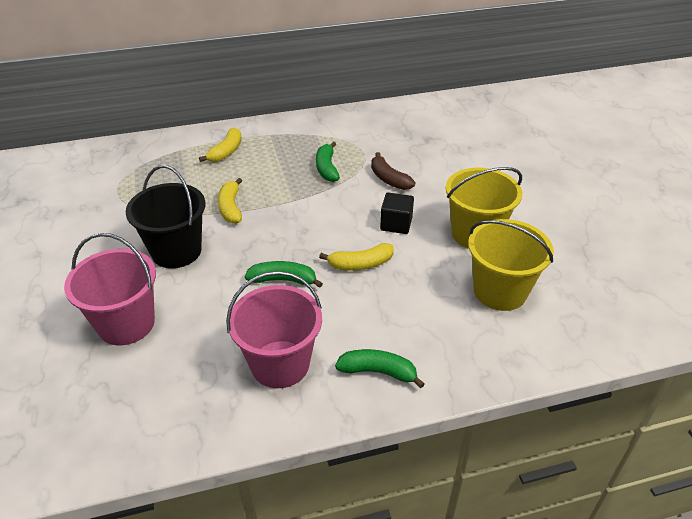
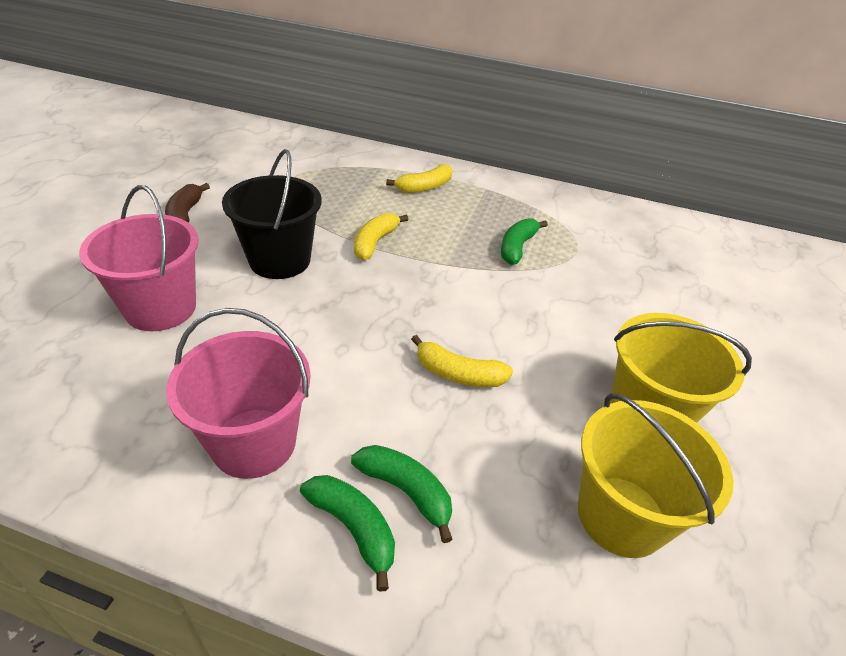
camera: 30 degrees right, 0 degrees up
(283, 280) = (354, 345): green banana -> green banana (406, 491)
(388, 179) = (582, 291): brown banana -> brown banana (185, 215)
(396, 224) = (546, 348): black cube -> none

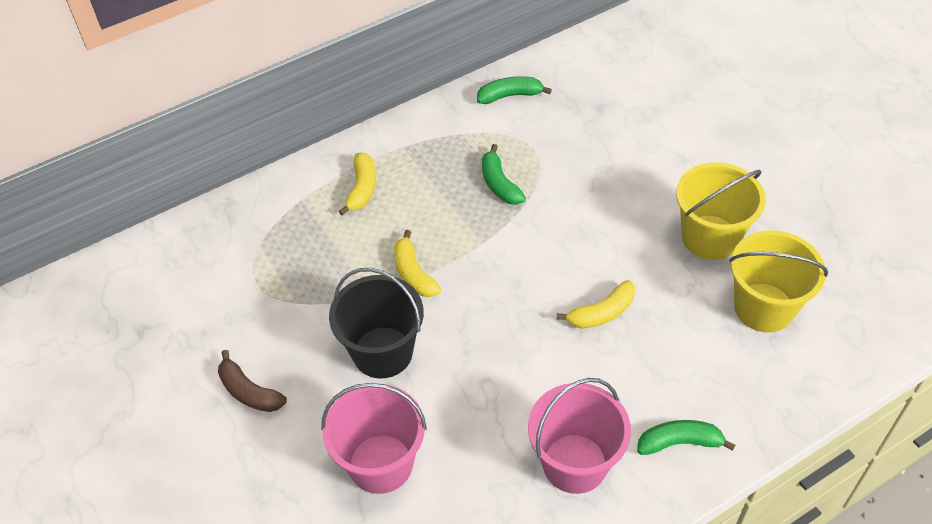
camera: 45 degrees left, 10 degrees up
(406, 491) = (673, 401): green banana -> green banana (510, 95)

